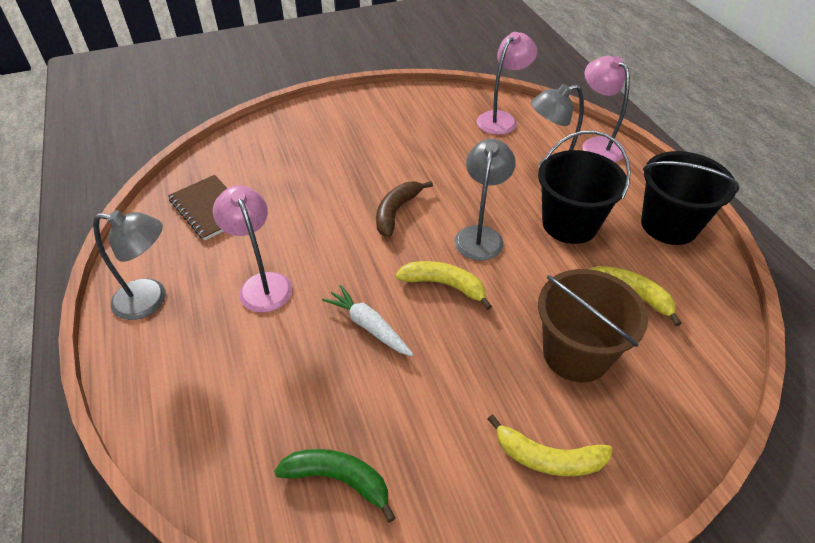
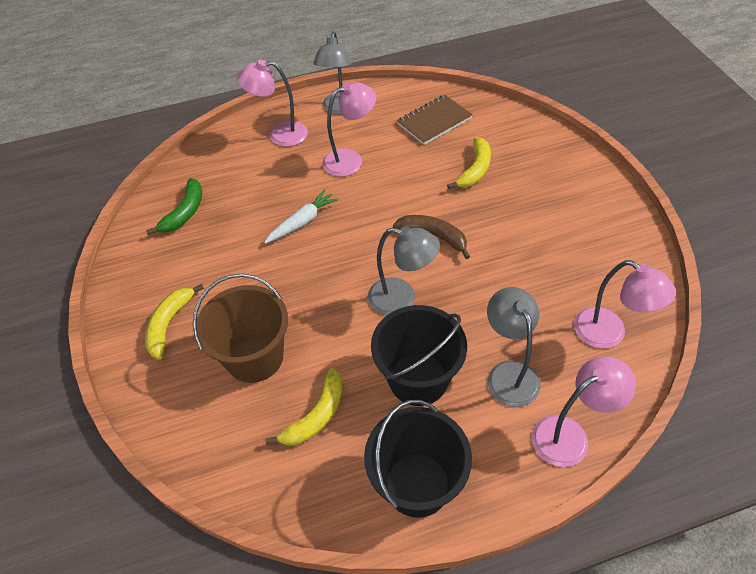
camera: 95 degrees right, 5 degrees up
(186, 369) = (280, 135): none -> pink lamp
(444, 285) = (340, 269): yellow banana -> yellow banana (475, 169)

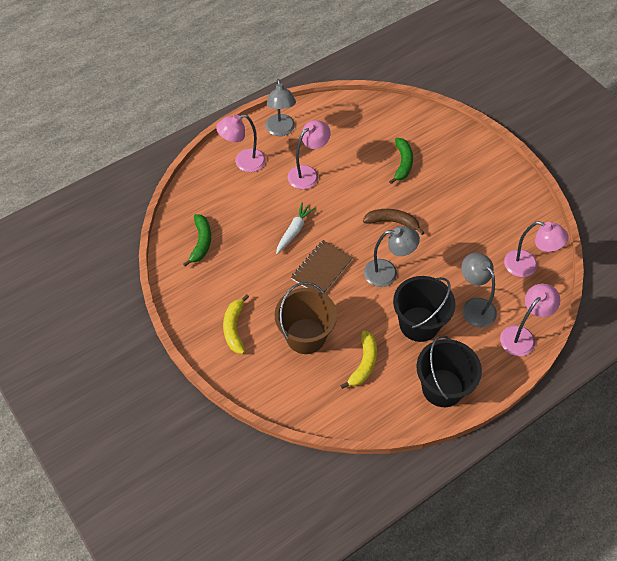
camera: 20 degrees left, 5 degrees up
(434, 121) = (358, 128): brown notebook -> brown notebook (322, 269)
(475, 169) = (402, 163): yellow banana -> green banana

